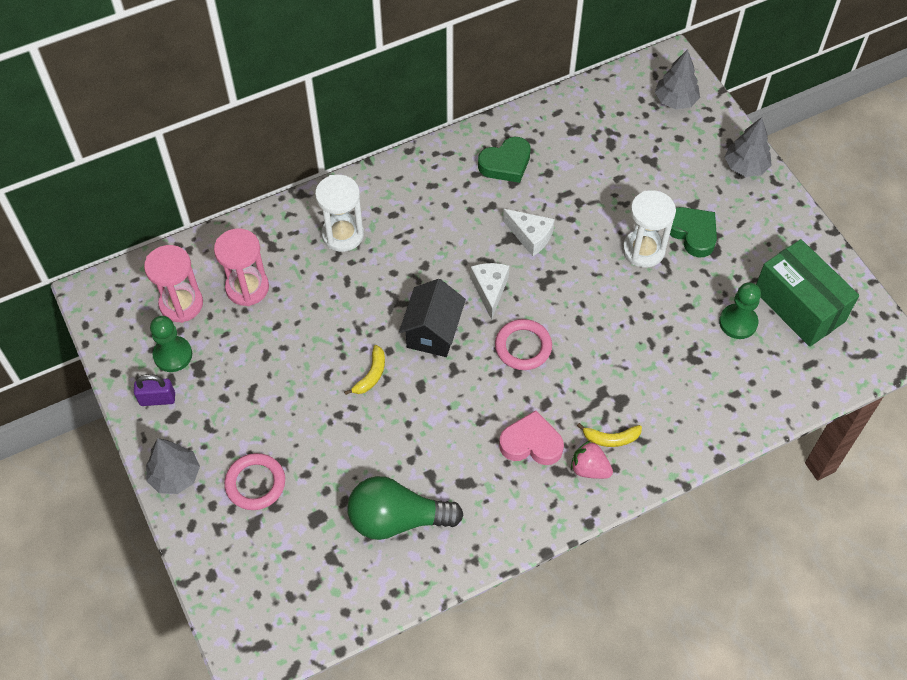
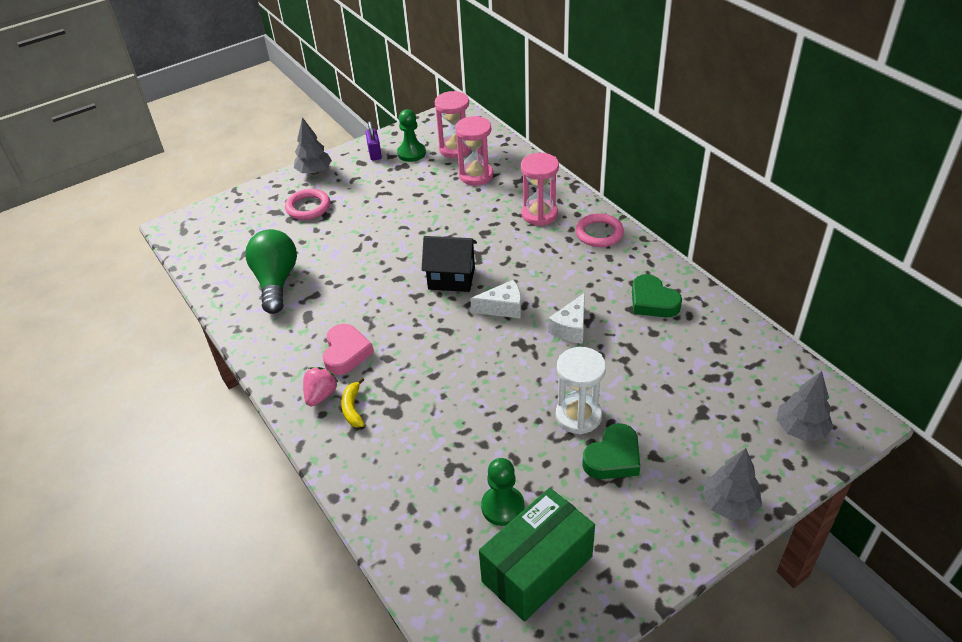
camera: 85 degrees right, 15 degrees down
(343, 234) = (539, 214): white hourglass -> pink hourglass
(371, 375) = (405, 249): yellow banana -> none
(523, 347) = (445, 336): pink ring -> pink ring (599, 233)

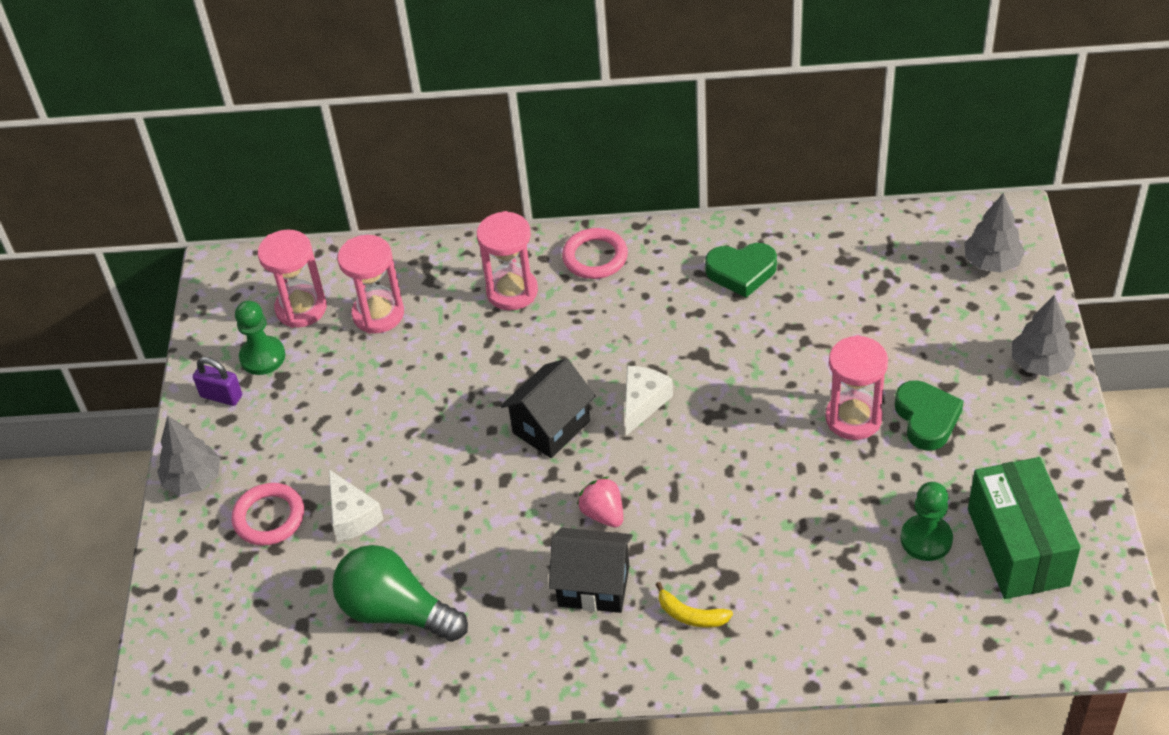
camera: 55 degrees left, 5 degrees up
(321, 395) = (645, 639): pink strawberry -> pink strawberry (603, 514)
(346, 353) = (594, 586): pink heart -> black house
(571, 328) = (724, 360): white cheese -> white cheese (352, 516)
(578, 416) = (853, 418): white hourglass -> pink hourglass

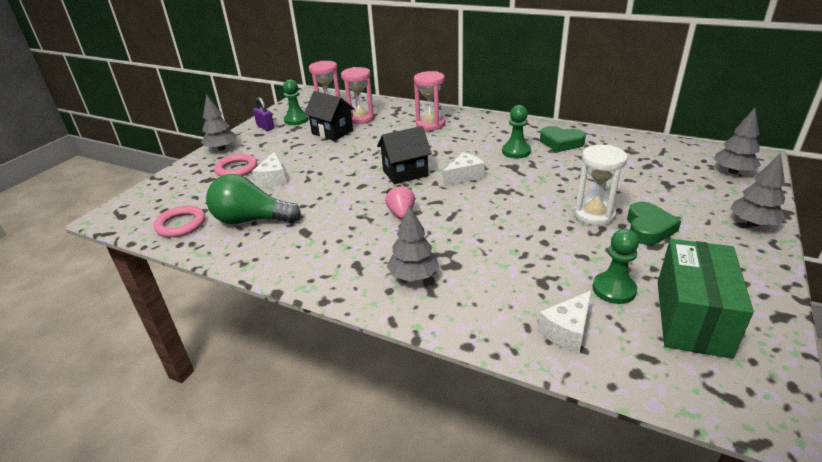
camera: 25 degrees right, 15 degrees down
(396, 611) = (251, 220): green light bulb -> green light bulb turned 45 degrees counterclockwise
(594, 586) = (366, 243): black house -> black house (332, 132)
(595, 257) = (483, 122): pink ring -> pink ring (181, 224)
(686, 317) = (516, 151): none -> green pawn
(691, 615) = (413, 276): yellow banana -> grey tree
(853, 418) = (594, 215): pink hourglass -> white hourglass
(902, 620) = (567, 331): none -> white cheese

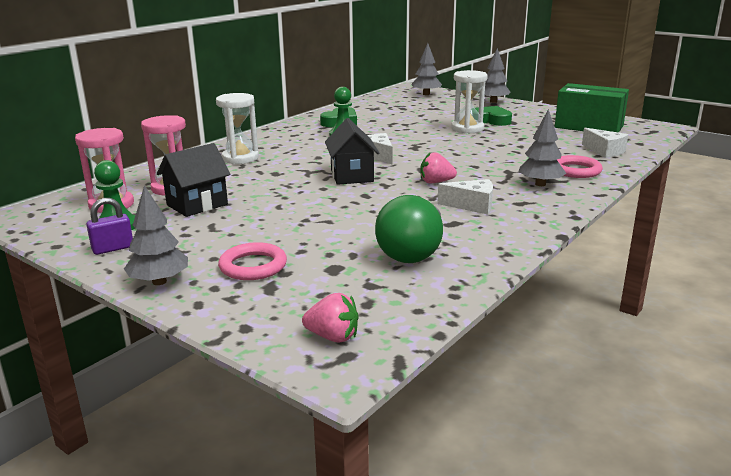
camera: 80 degrees left, 10 degrees down
(142, 208) = (333, 337): none -> pink strawberry
(181, 224) = (402, 298): pink ring -> pink ring (575, 170)
(273, 178) = (308, 240): white cheese -> white cheese (472, 206)
(430, 124) = (240, 158): pink hourglass -> white hourglass
(614, 289) = (561, 136): green pawn -> none

